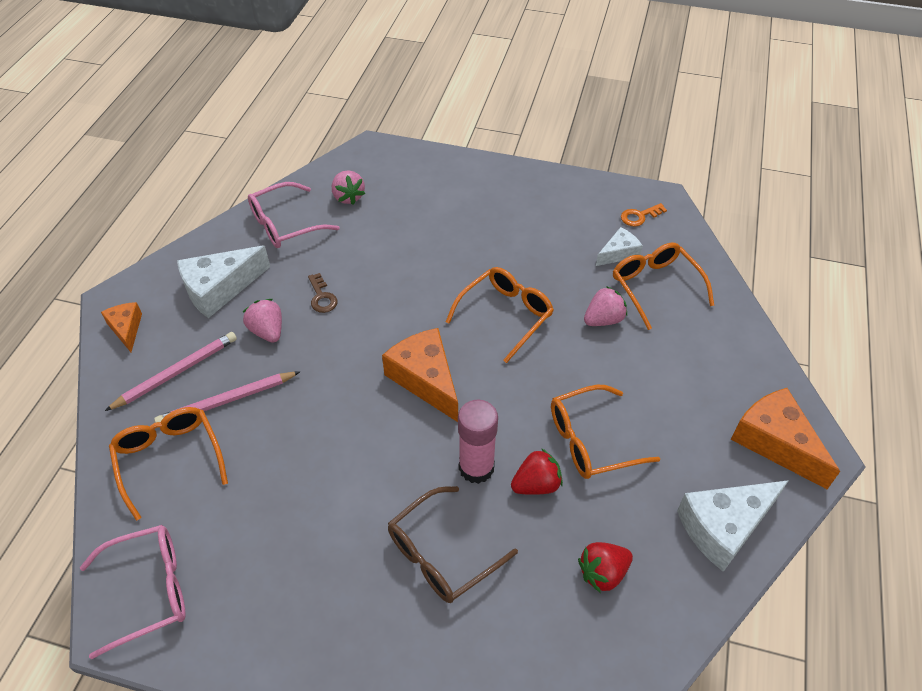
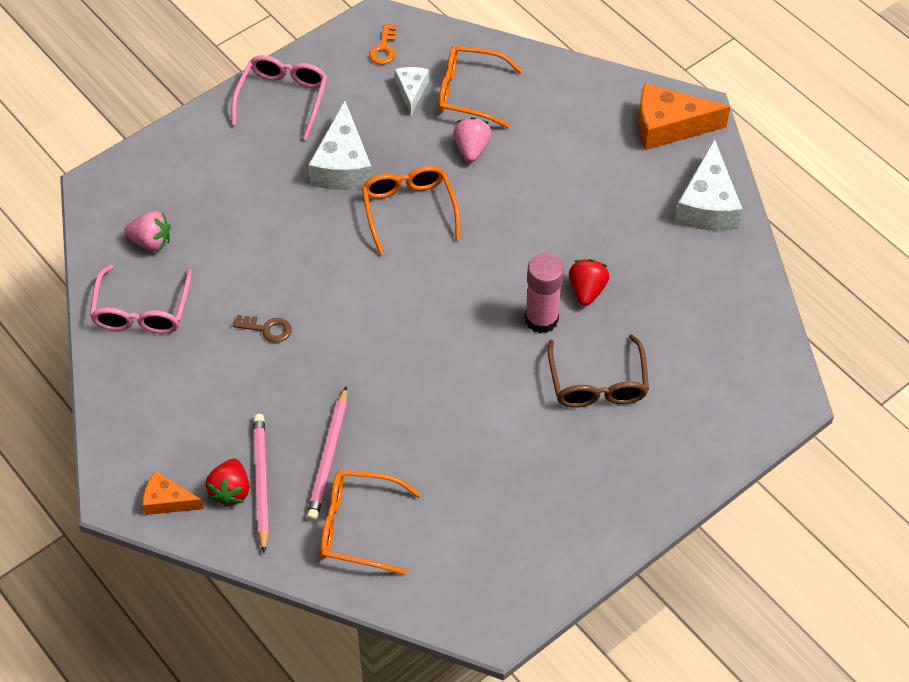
camera: 55 degrees left, 5 degrees up
(149, 590) = (479, 592): pink glasses -> pink glasses (283, 99)
(219, 289) = (183, 403): white cheese -> white cheese (343, 165)
(267, 331) = (272, 390): pink strawberry -> none
(425, 379) = (428, 304): orange cheese -> none
(591, 441) = (577, 233): orange glasses -> none
(603, 573) = (686, 296): red strawberry -> red strawberry (230, 491)

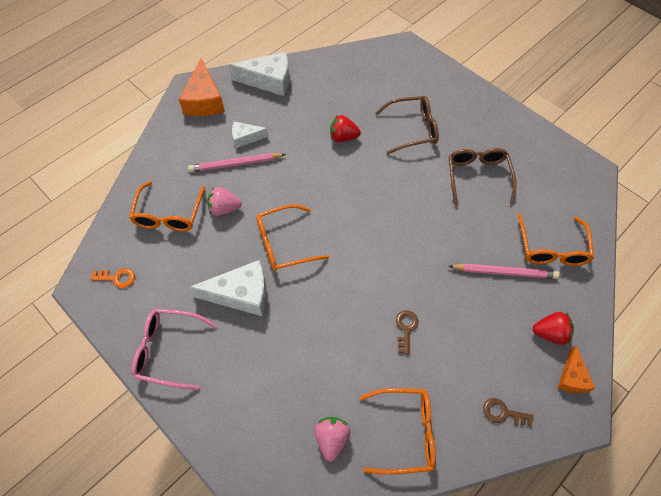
camera: 95 degrees left, 5 degrees up
(141, 413) = (503, 413): none -> brown key
(142, 311) = (405, 432): pink glasses -> orange glasses
(261, 482) = (537, 313): pink pencil -> pink pencil (235, 164)
(411, 91) = (165, 253): white cheese -> white cheese (246, 138)
(496, 456) = (477, 177): none -> brown glasses
(541, 319) = (369, 159): pink glue stick -> none

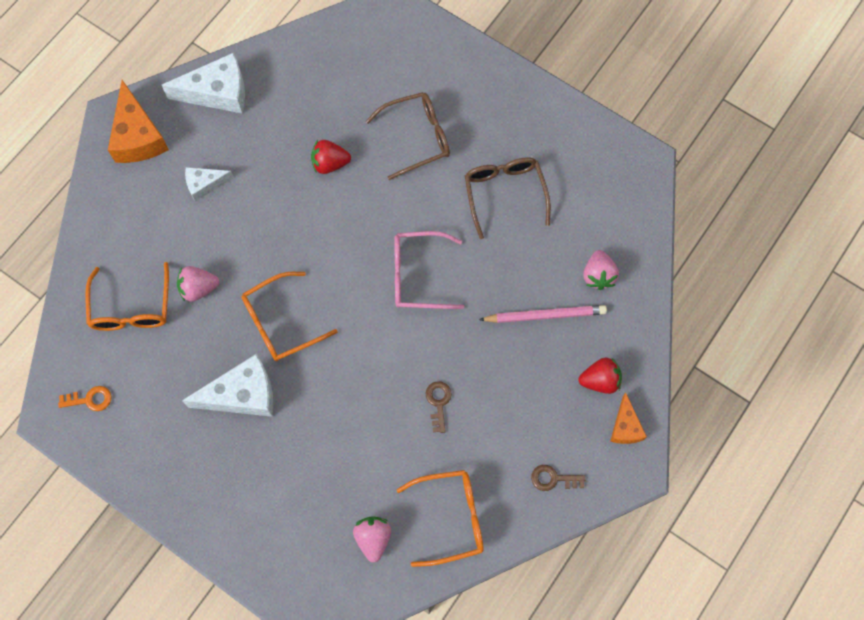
camera: 10 degrees left, 10 degrees up
(168, 350) = (173, 475): pink glasses -> pink glasses (418, 275)
(235, 164) = (199, 224): pink pencil -> none
(551, 248) = (598, 275): orange glasses -> pink strawberry

